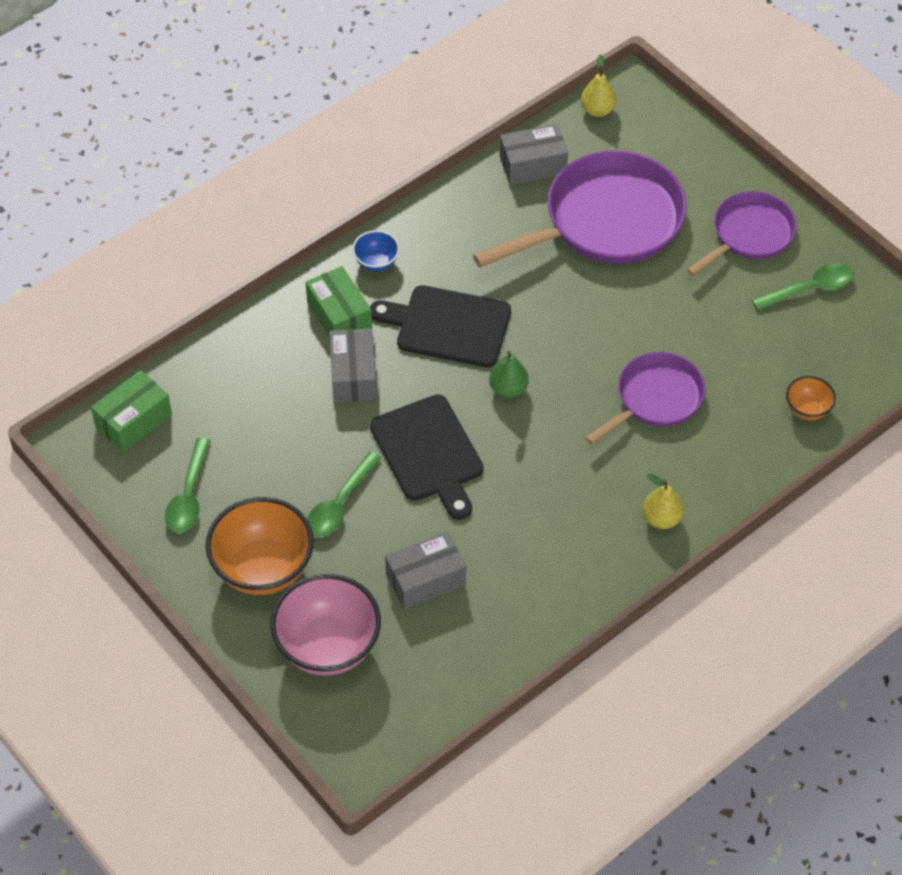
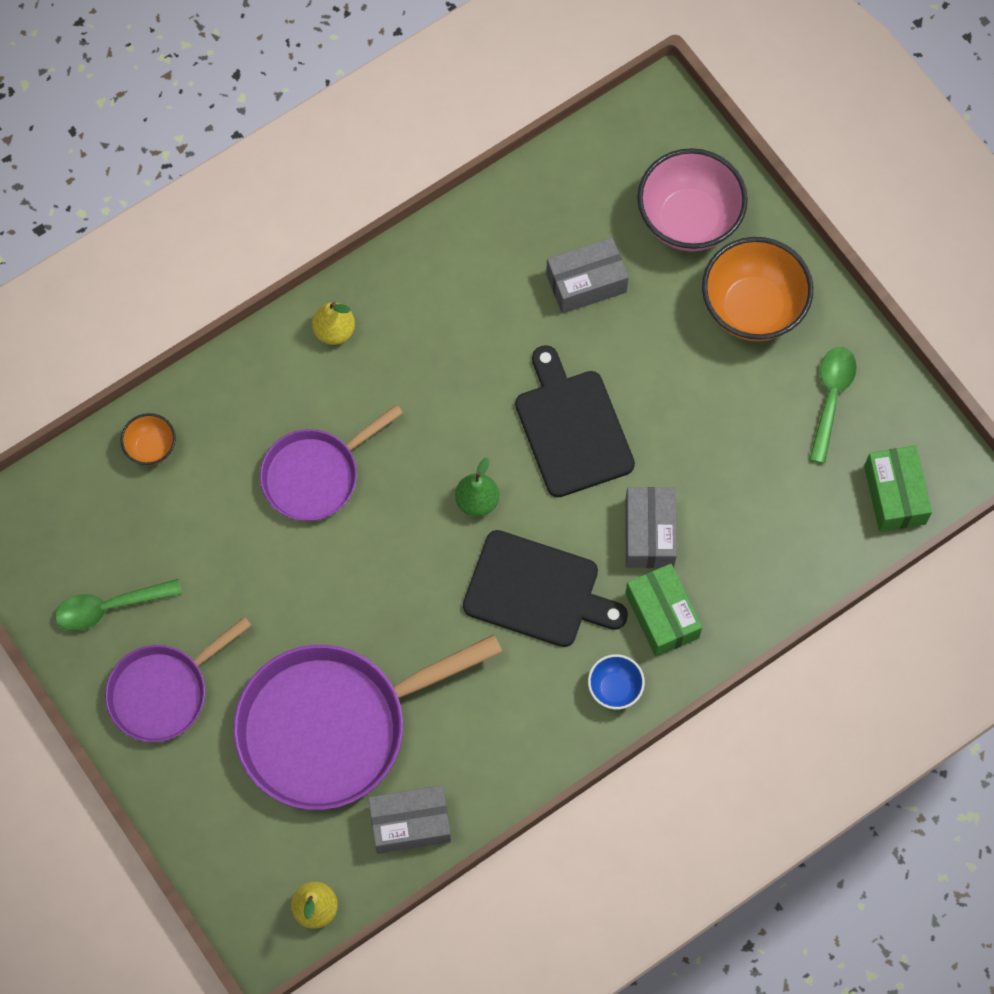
camera: 175 degrees left, 15 degrees up
(133, 420) = (894, 495): green box -> green box turned 60 degrees counterclockwise
(340, 504) = (670, 375): green spoon -> none

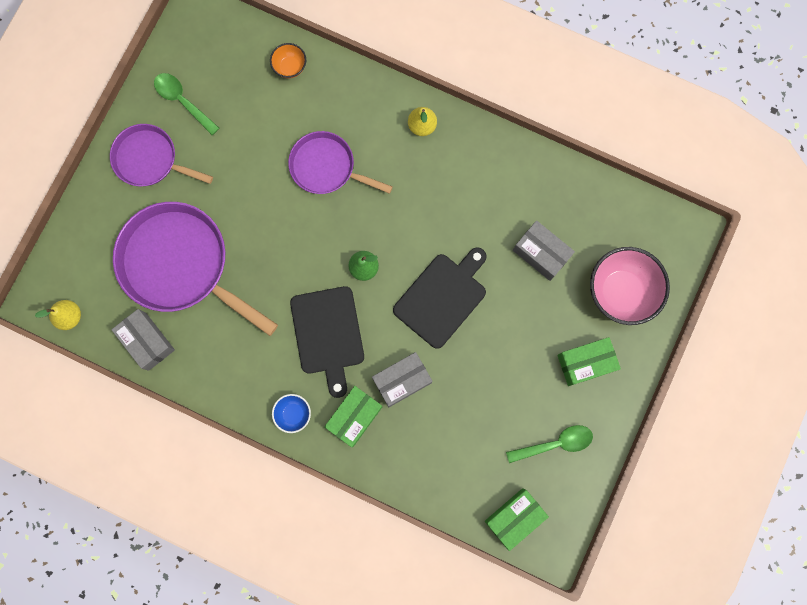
camera: 60 degrees right, 10 degrees up
(752, 308) = (585, 363): orange bowl -> green box

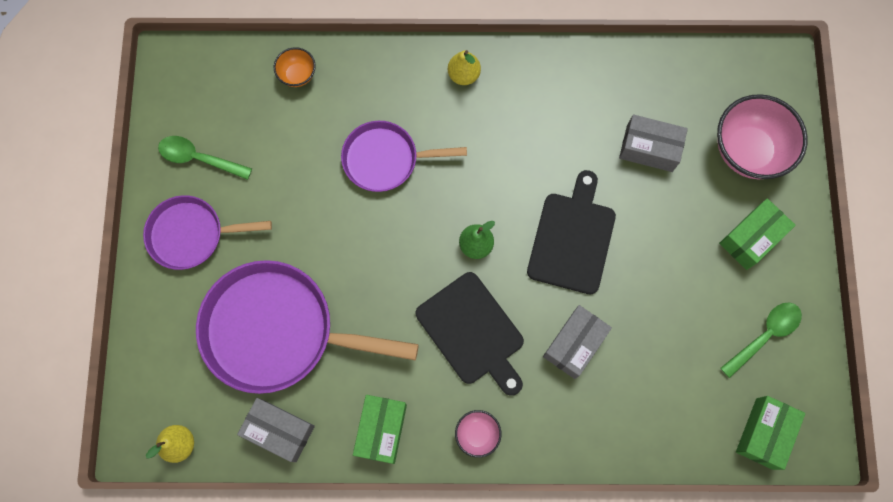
camera: 25 degrees left, 5 degrees down
(293, 414) = (477, 434): blue bowl -> pink bowl
(354, 417) = (544, 406): green box -> green box (381, 430)

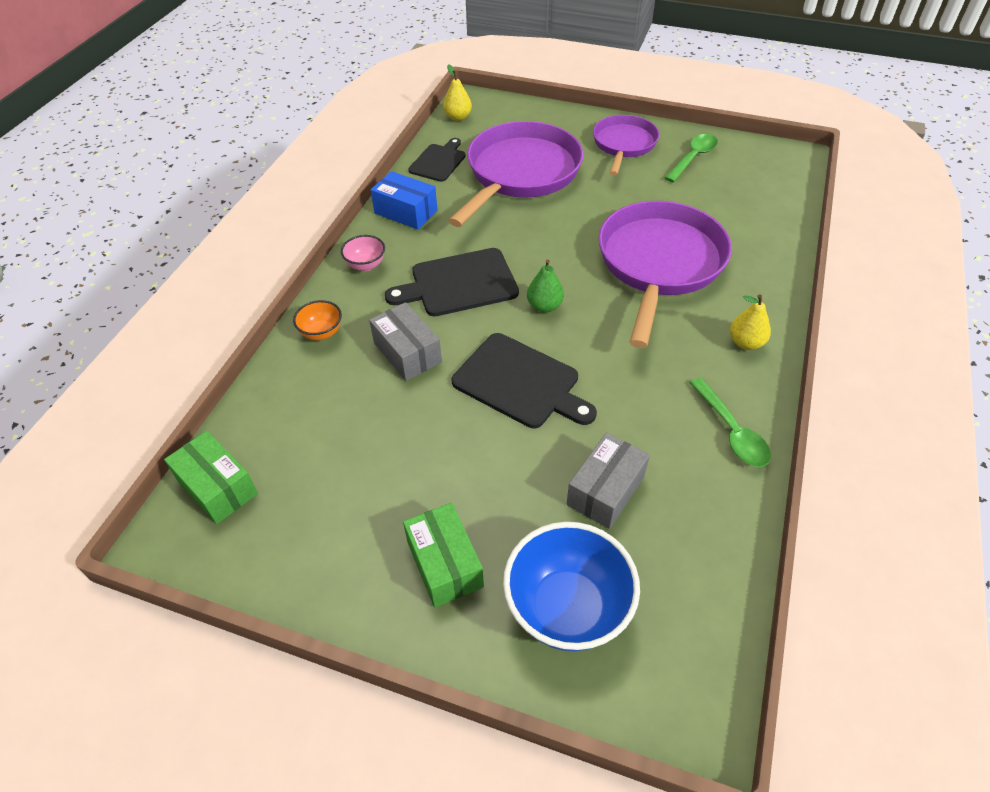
camera: 110 degrees right, 25 degrees down
(279, 430) = (439, 161): grey box -> black cutting board
(297, 75) = (767, 225): orange bowl -> orange bowl (321, 333)
(381, 430) = (406, 212): green box -> blue box
(386, 159) = (659, 264): purple pan -> purple pan, size x1.68
(748, 151) = (567, 608): pink bowl -> blue bowl
(764, 335) = (320, 530): green spoon -> green spoon (731, 431)

